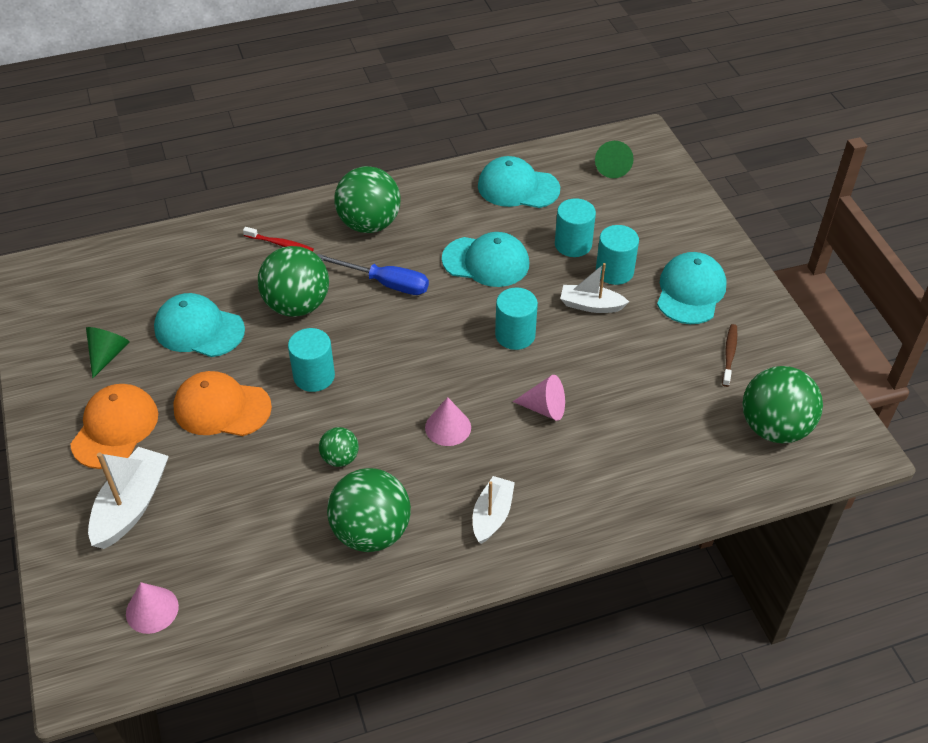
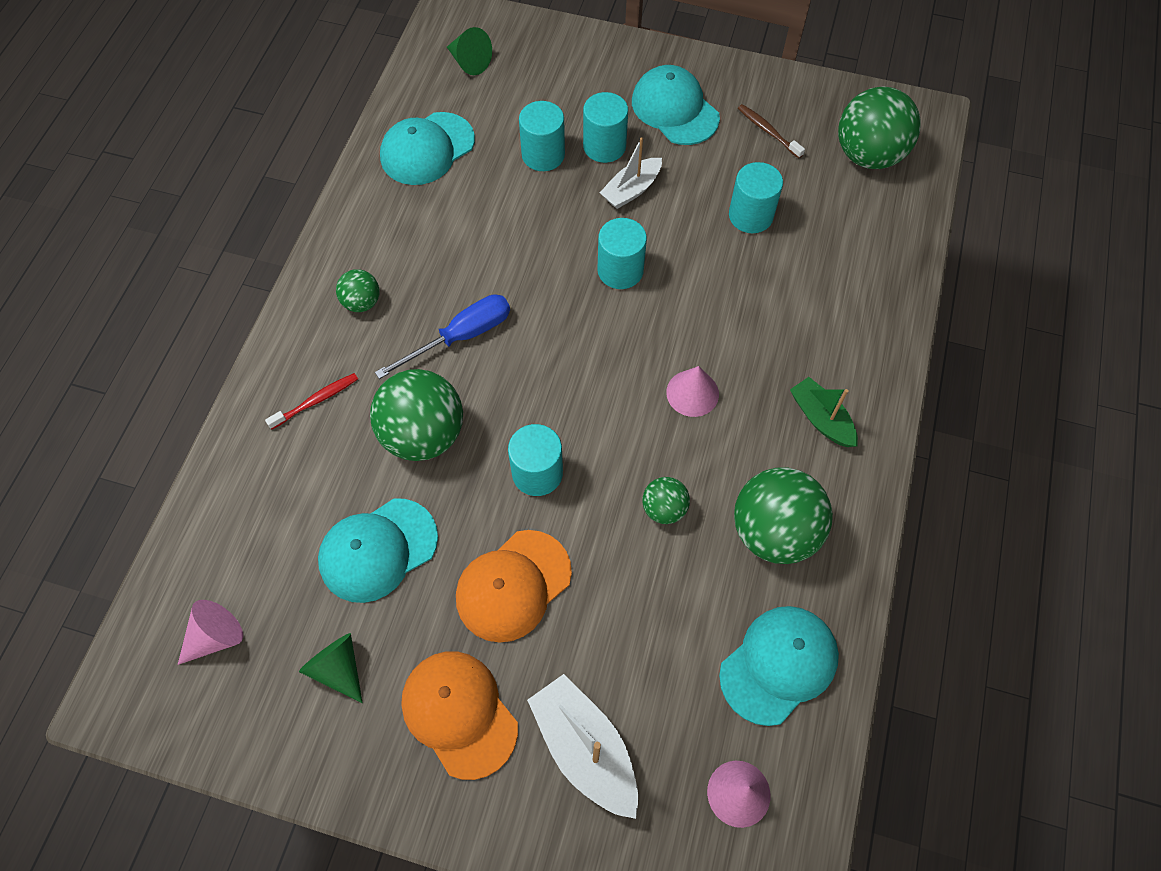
camera: 55 degrees left, 15 degrees up
(369, 224) = (362, 302): green ball -> green ball, size x0.51
(486, 262) = (505, 235): turquoise cap -> turquoise cap (778, 665)
(492, 515) = (821, 418): white boat -> green boat
(544, 408) = (727, 302): pink cone -> pink cone (215, 637)
(637, 383) = (750, 216): none -> turquoise cylinder

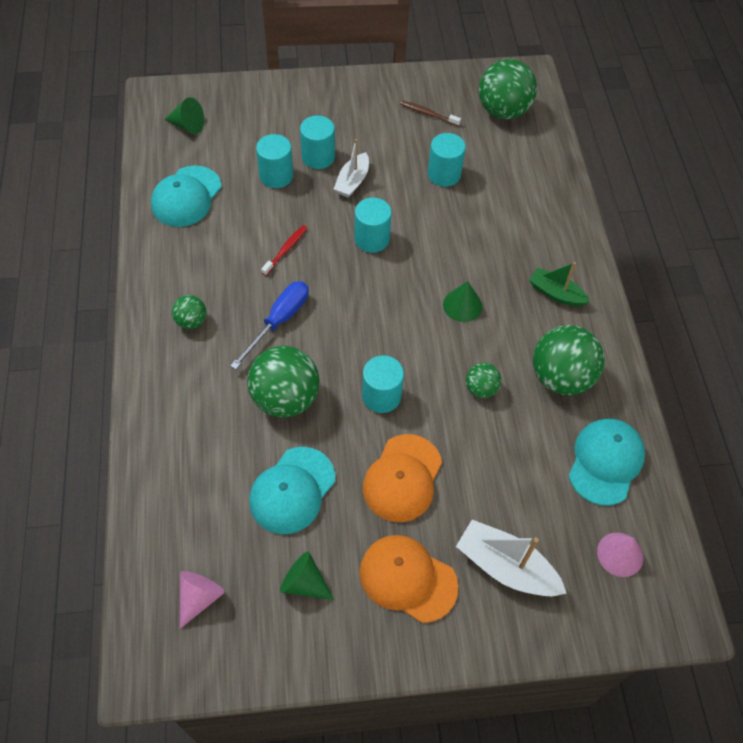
camera: 25 degrees left, 5 degrees down
(316, 401) = (192, 402): red toothbrush -> red toothbrush (286, 250)
(674, 109) = (356, 117): turquoise cap -> none
(692, 393) = (462, 305): pink cone -> green cone

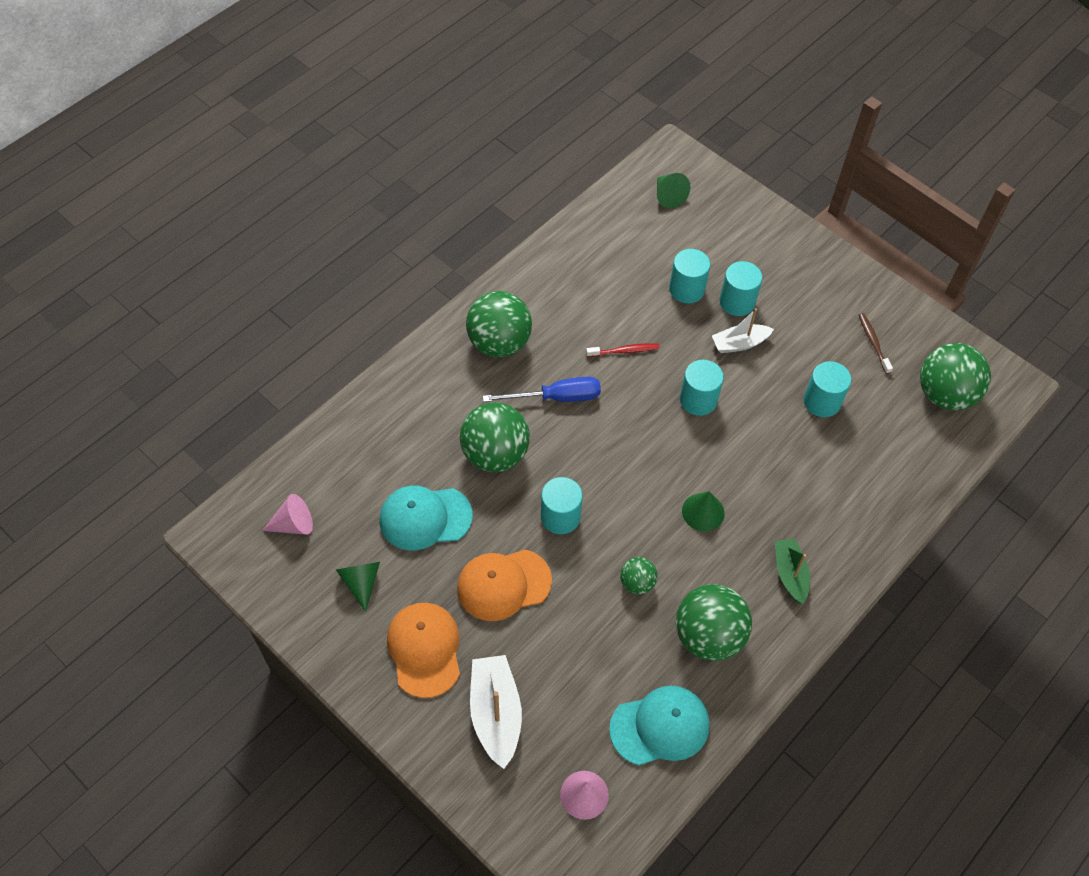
camera: 50 degrees right, 0 degrees up
(186, 197) = (602, 250): turquoise cap -> none
(191, 321) = (499, 343): green ball -> green ball, size x1.97

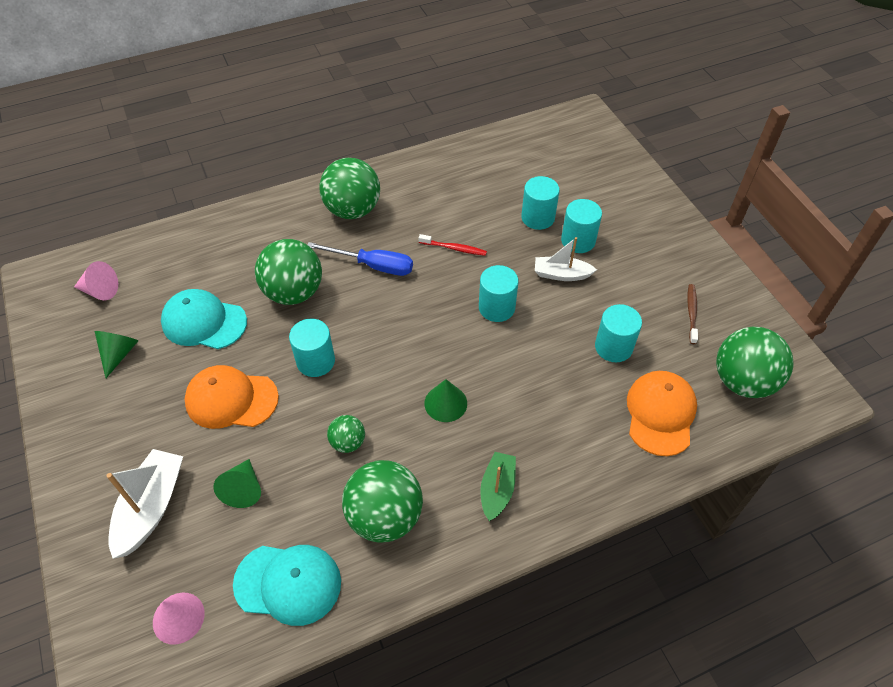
camera: 25 degrees right, 5 degrees down
(424, 649) = (130, 428): orange cap -> orange cap (660, 414)
(668, 196) = (563, 144): green cone -> green cone (243, 489)

